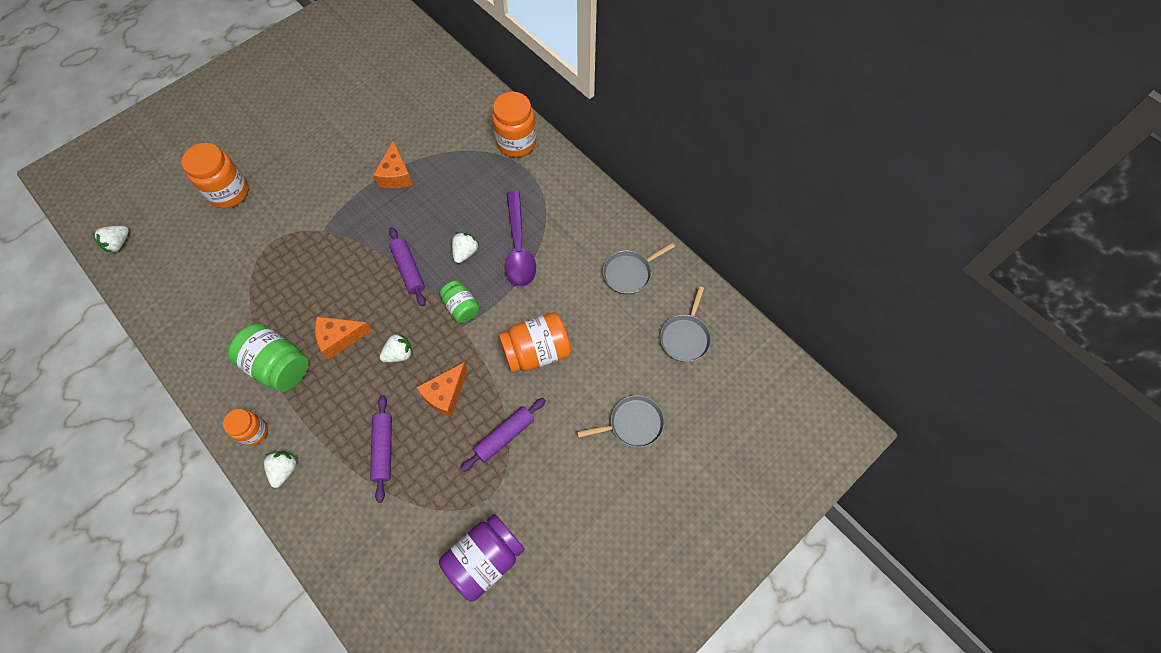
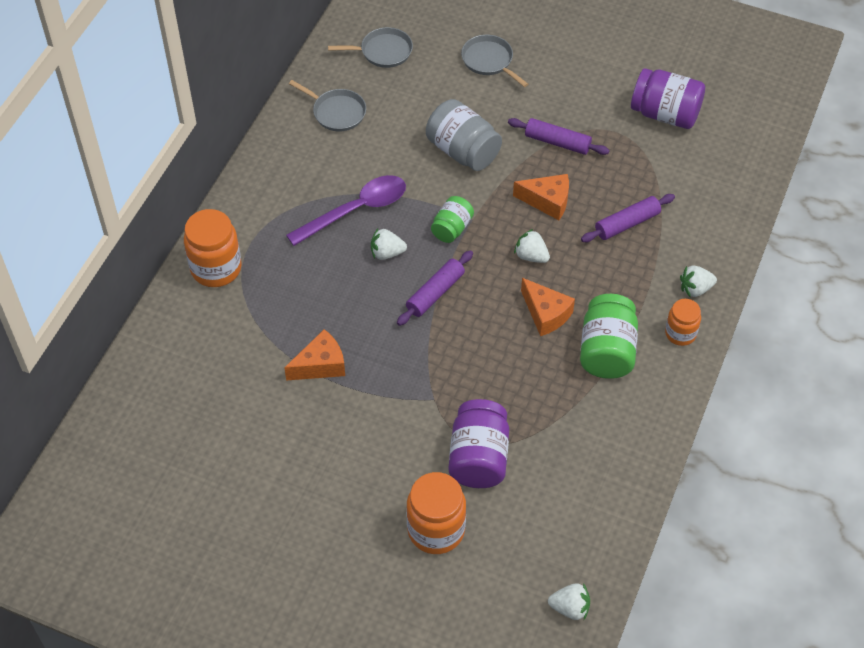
camera: 115 degrees left, 10 degrees down
(259, 238) = (478, 458): none -> purple jar
(536, 352) = (463, 151): orange jar -> grey jar

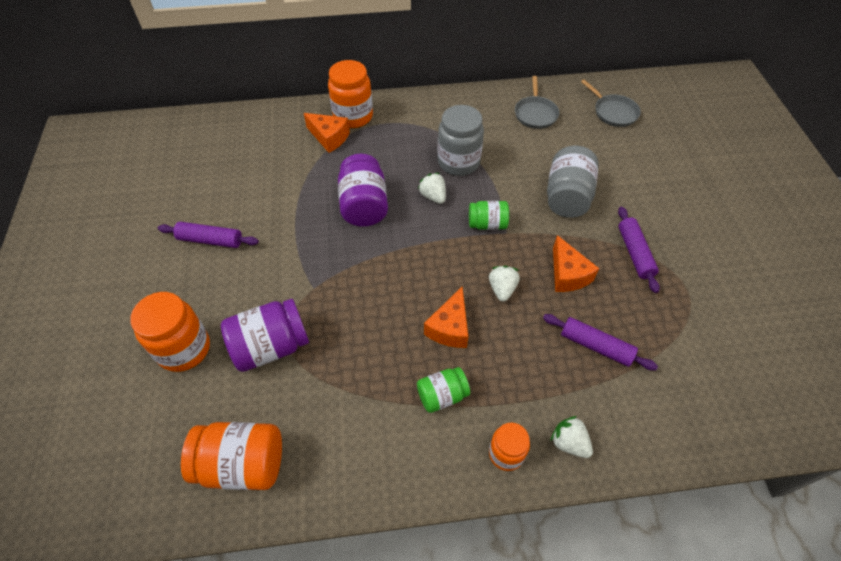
camera: 60 degrees right, 0 degrees up
(320, 365) = (305, 205): orange cheese -> orange cheese (329, 138)
(356, 210) = (458, 162): purple spoon -> grey jar
(435, 293) = (417, 242): purple rolling pin -> purple rolling pin (210, 240)
(489, 61) = (669, 172): grey pan -> none
(570, 608) = (137, 498): white strawberry -> none
(583, 519) = (242, 464): none -> orange jar
(606, 351) = (442, 395): green jar -> green jar, size x0.60
(665, 114) = (746, 319): purple jar -> purple jar (364, 206)

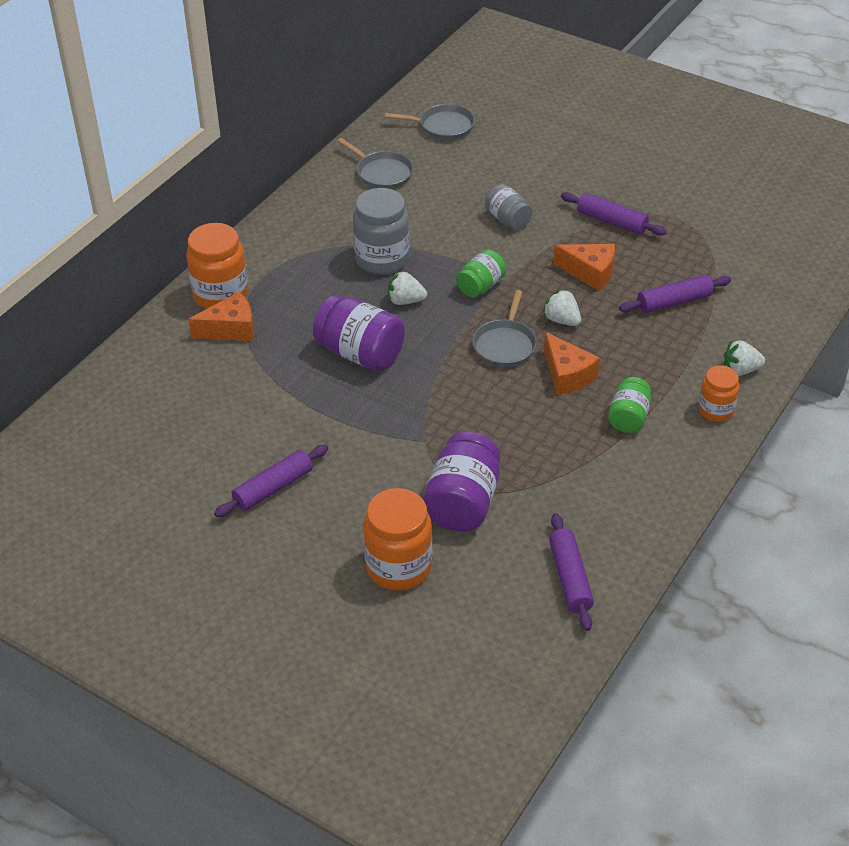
camera: 50 degrees left, 10 degrees down
(242, 464) = (570, 578): orange jar -> purple rolling pin
(444, 273) = (505, 345): none -> grey pan
(567, 197) = (508, 219): grey jar -> grey jar, size x0.60

